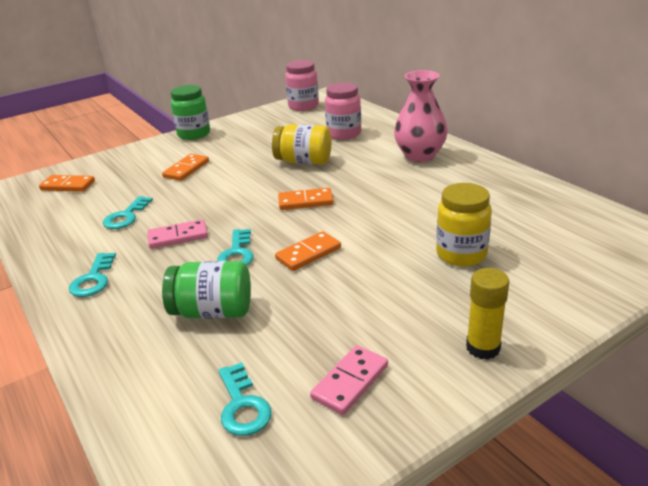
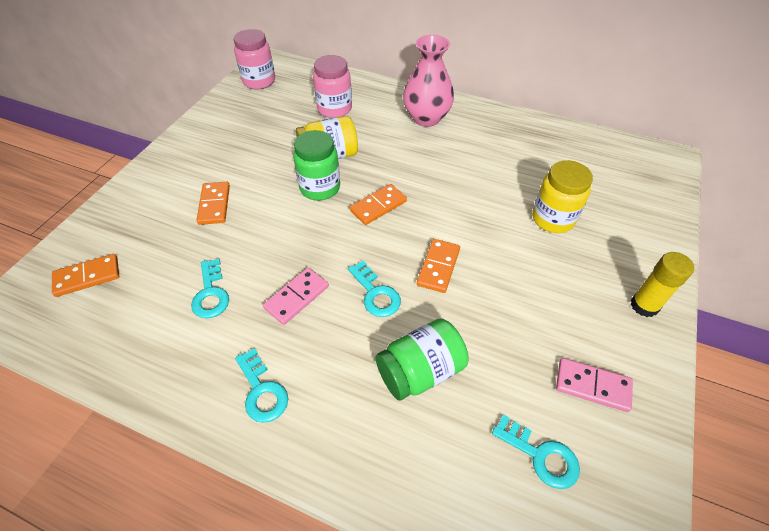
camera: 35 degrees left, 20 degrees up
(194, 134) = (172, 152): green jar -> green jar (320, 188)
(350, 382) = (592, 386): pink domino -> pink domino turned 75 degrees counterclockwise

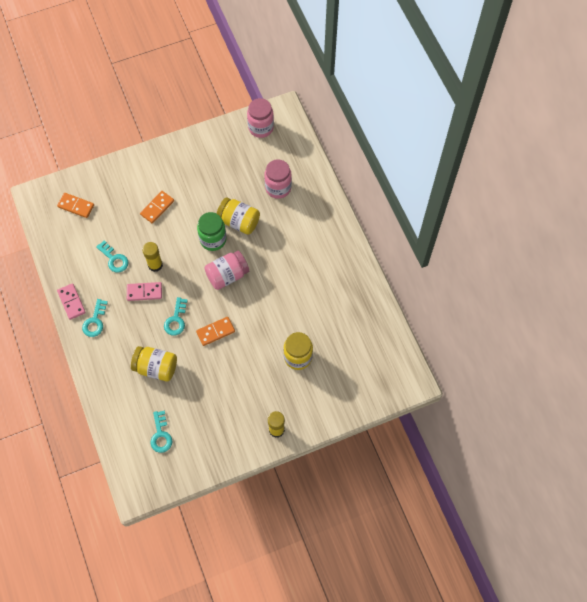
camera: 45 degrees right, 15 degrees up
(211, 294) = (114, 259): turquoise key -> turquoise key turned 75 degrees counterclockwise
(277, 259) = (155, 265): none -> yellow glue stick
(378, 206) = (227, 275): orange domino -> pink jar
(420, 371) = (156, 367): green jar -> yellow jar
(426, 118) = (319, 238): pink vase -> none
(592, 386) = (210, 434): pink domino -> pink domino (71, 302)

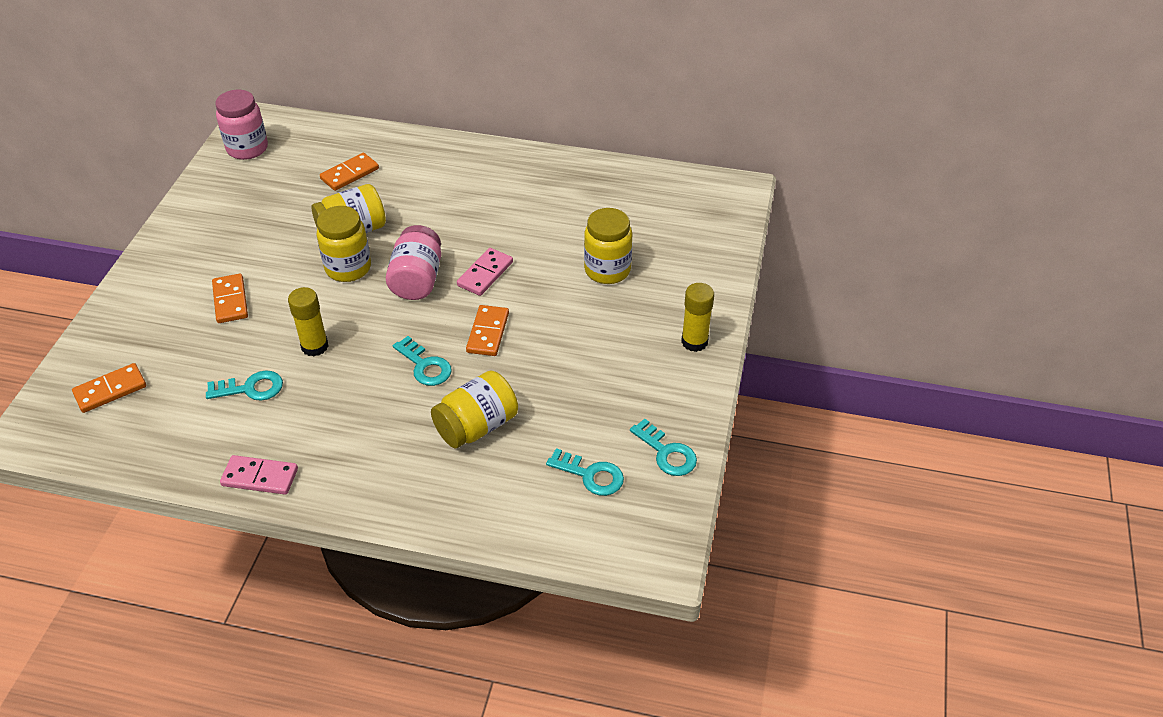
camera: 55 degrees left, 20 degrees down
(95, 321) = (325, 463): turquoise key -> turquoise key (667, 453)
(144, 292) = (343, 380): pink domino -> pink domino (485, 274)
(213, 239) = (348, 268): green jar -> yellow jar
(278, 188) = (349, 174): pink jar -> orange domino

